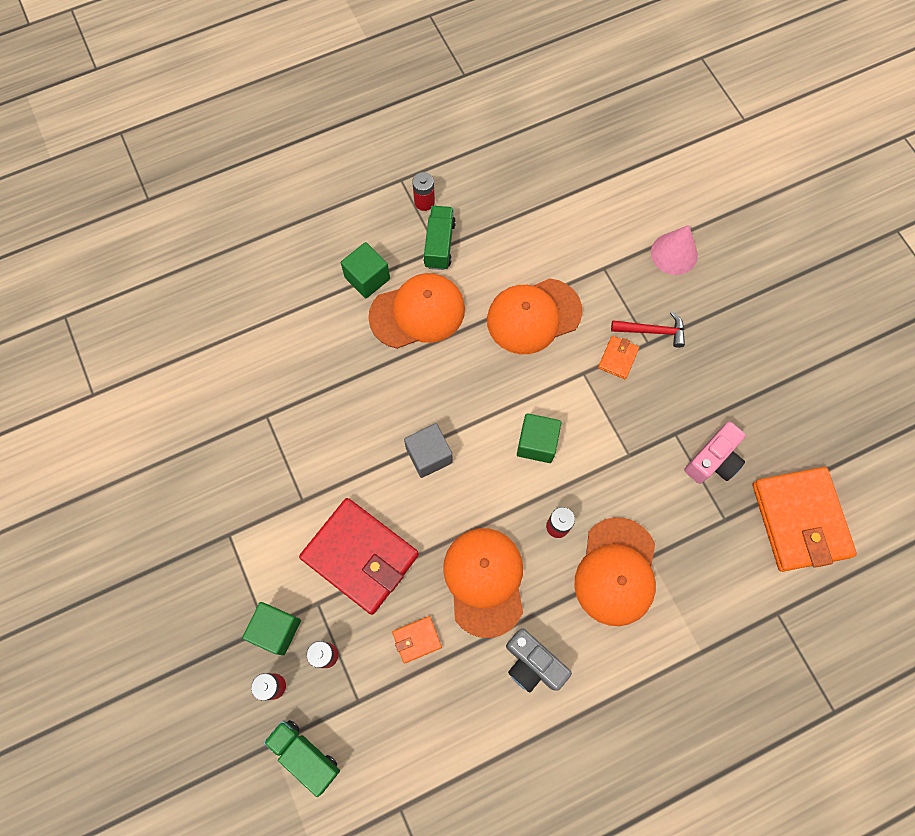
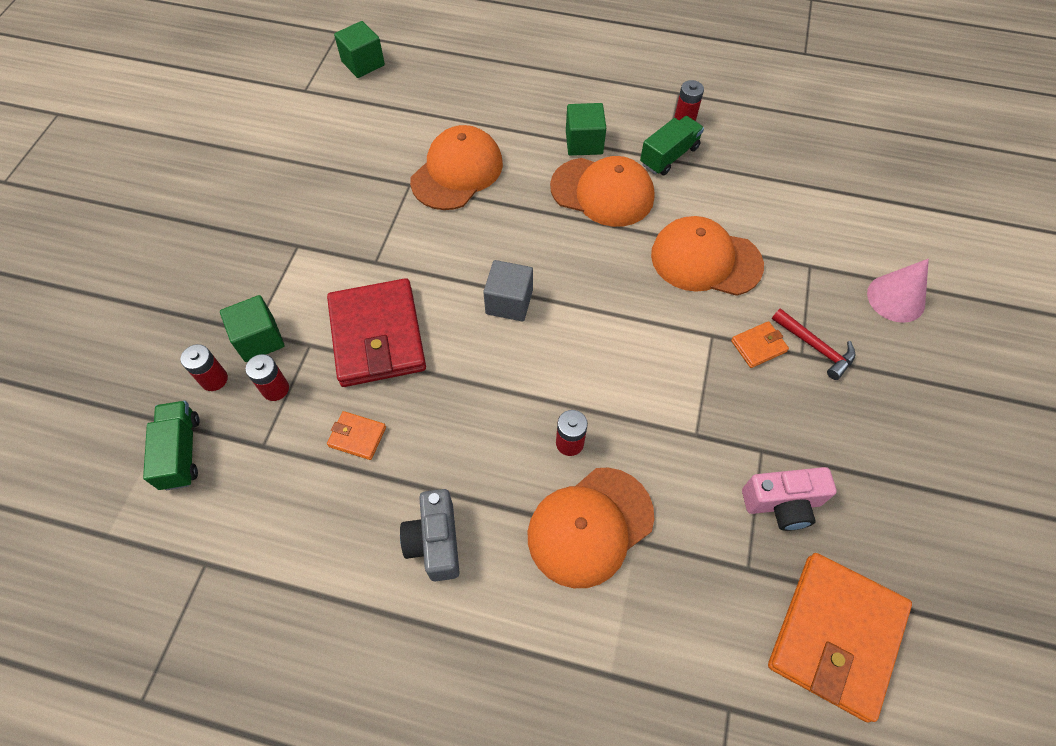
camera: 40 degrees right, 10 degrees down
(484, 581) = (460, 436): orange cap -> orange cap (457, 172)
(537, 443) = (614, 361): green cube -> green cube (363, 63)

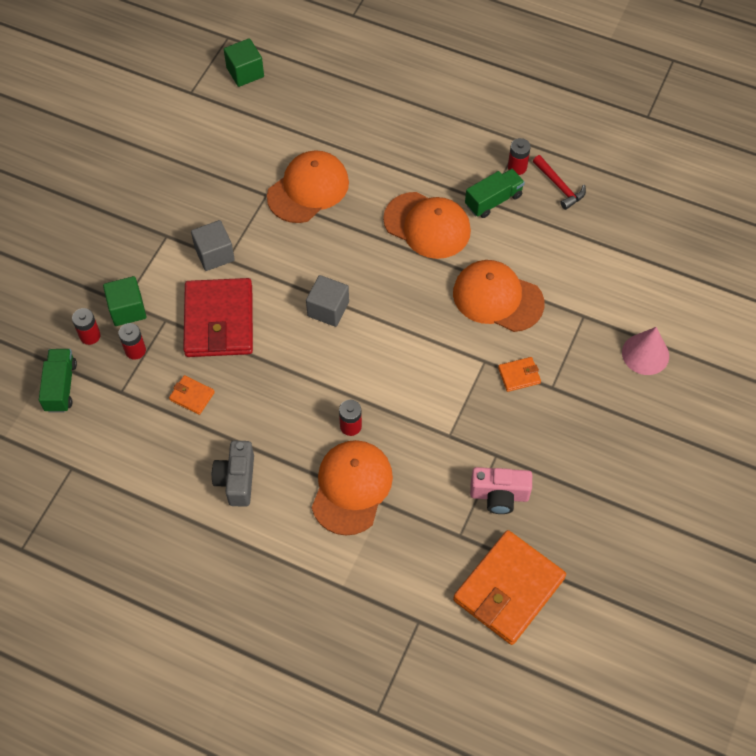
camera: 10 degrees right, 0 degrees up
(359, 258) = (214, 254): none -> grey cube
(584, 143) = (422, 177): green cube -> none
(590, 526) = (351, 488): orange cap -> orange cap turned 135 degrees clockwise
(815, 347) = (564, 383): red hammer -> red hammer (559, 186)

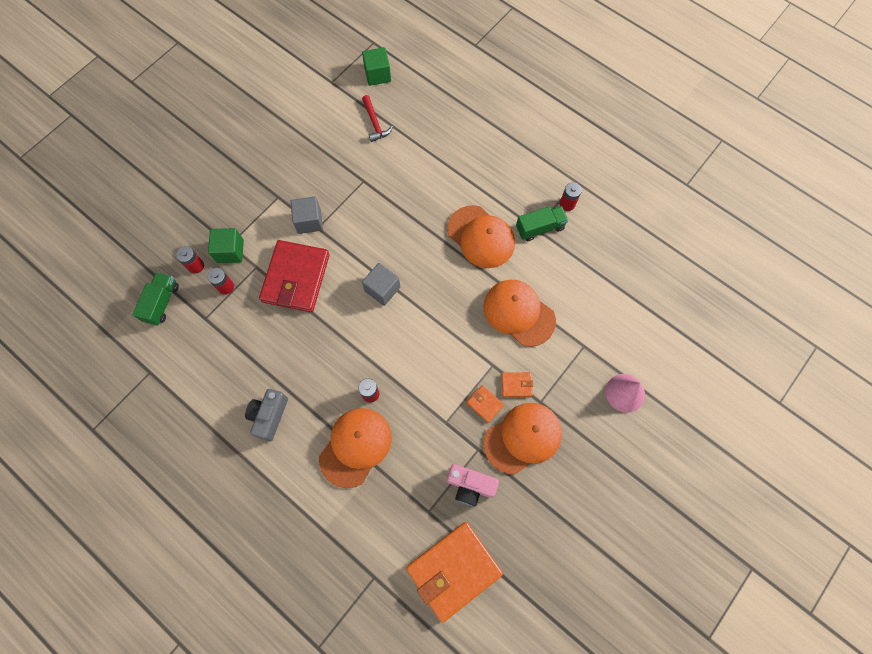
camera: 15 degrees right, 10 degrees up
(192, 396) = (256, 336): orange wallet -> orange wallet (485, 404)
(308, 189) = (397, 184): orange cap -> orange cap (523, 438)
(559, 186) = (596, 228): red hammer -> red hammer (375, 123)

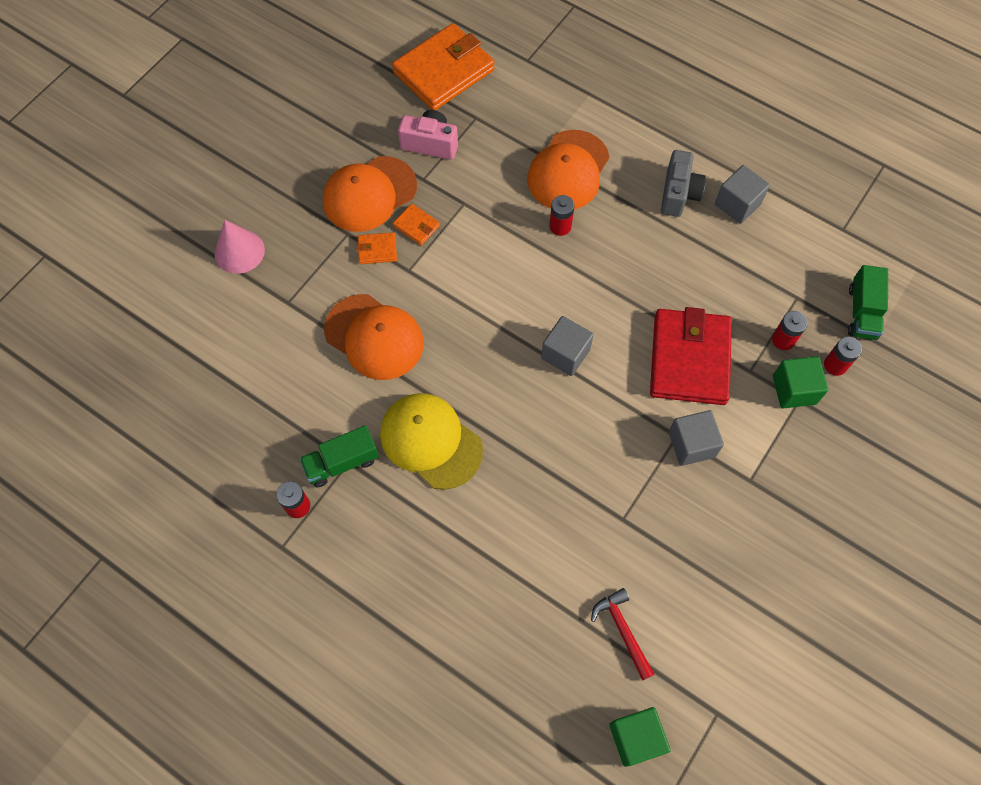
camera: 175 degrees right, 5 degrees down
(224, 402) = (737, 204): none -> grey cube
(481, 237) = (431, 441): orange cap -> yellow cap

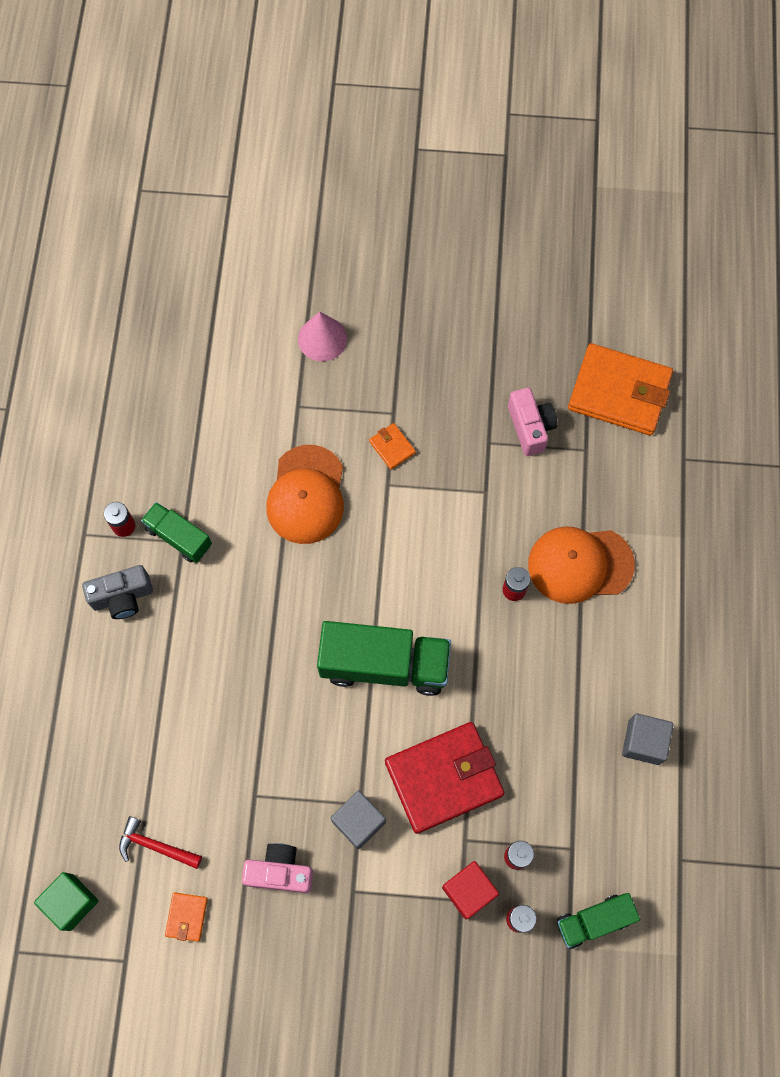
camera: 60 degrees right, 5 degrees up
(369, 194) = (444, 407): orange cap -> none
(416, 226) = (436, 465): orange wallet -> orange wallet (186, 917)
(431, 441) = (237, 597): yellow cap -> none
(565, 354) = (384, 664): grey cube -> green truck
(622, 630) = (155, 846): red hammer -> red hammer turned 105 degrees counterclockwise
(678, 194) = (619, 680): grey camera -> grey camera (123, 597)
(702, 532) = (280, 871): none -> pink camera
(794, 390) = (468, 891): green cube -> red cube

